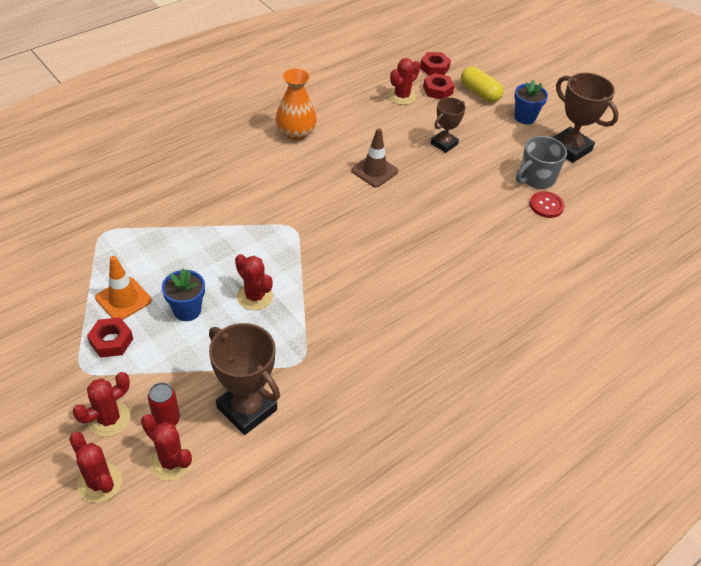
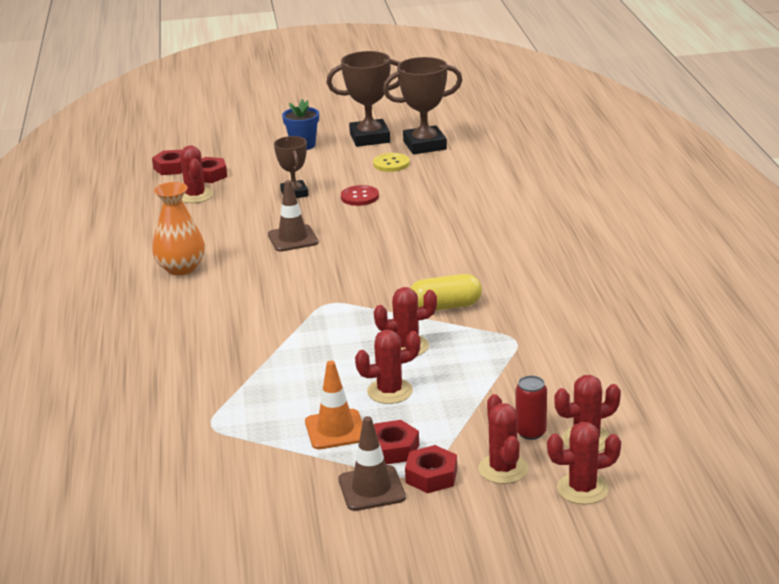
camera: 55 degrees left, 20 degrees down
(57, 348) = (371, 488): none -> brown traffic cone
(84, 377) = (431, 476): none -> red nut
(187, 310) = (390, 391): blue flower pot -> red cactus
(247, 409) = (552, 382): brown trophy -> brown trophy (424, 145)
(479, 93) = (241, 156): yellow capsule -> yellow capsule (445, 306)
(536, 178) = (391, 164): grey mug -> yellow button
(546, 205) = (431, 169): red button -> red button (359, 197)

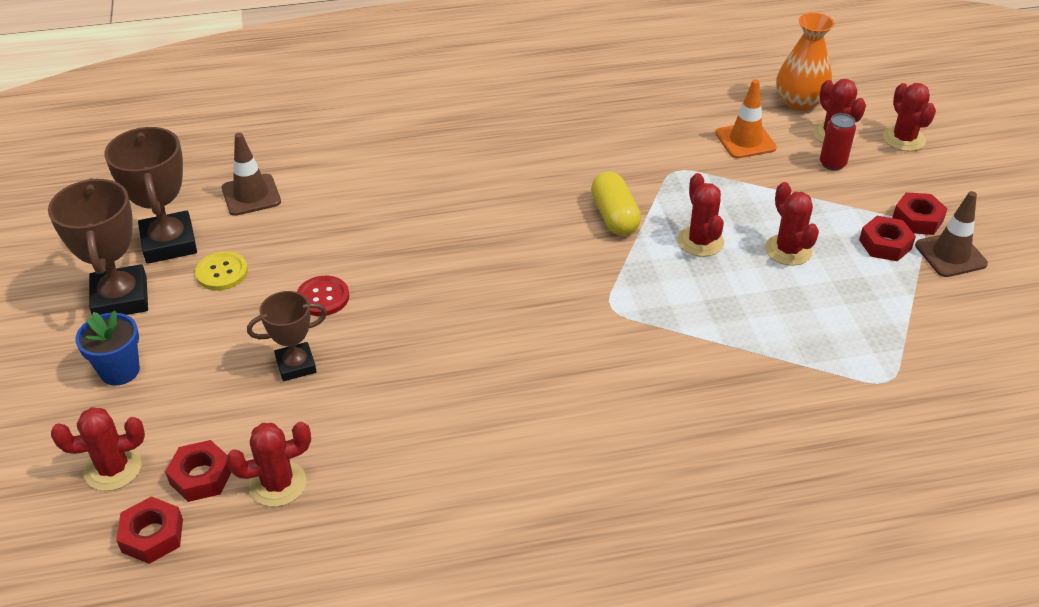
camera: 95 degrees left, 15 degrees up
(181, 268) = (521, 465): orange vase -> orange vase (799, 102)
(293, 239) = (441, 354): brown traffic cone -> brown traffic cone (251, 195)
(335, 430) = (866, 284): orange traffic cone -> orange traffic cone (745, 141)
(503, 469) = (892, 179): red cactus -> red cactus (113, 469)

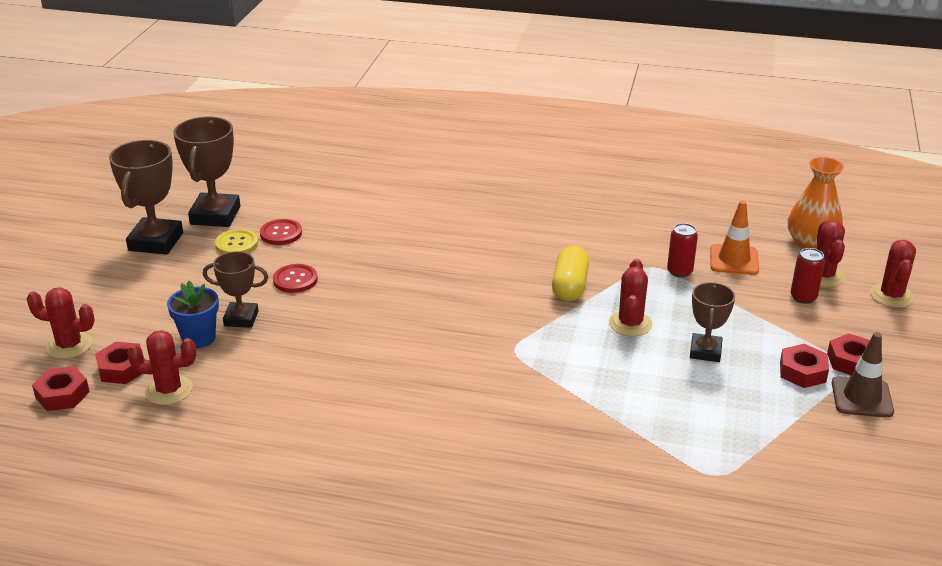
camera: 25 degrees right, 10 degrees down
(120, 371) = (120, 287): blue flower pot -> blue flower pot (198, 338)
(251, 195) = (297, 199): brown traffic cone -> none
(264, 244) = (281, 233): none -> red button
(705, 168) = (679, 271): none -> red can
(788, 250) = (705, 351): red cactus -> brown trophy

